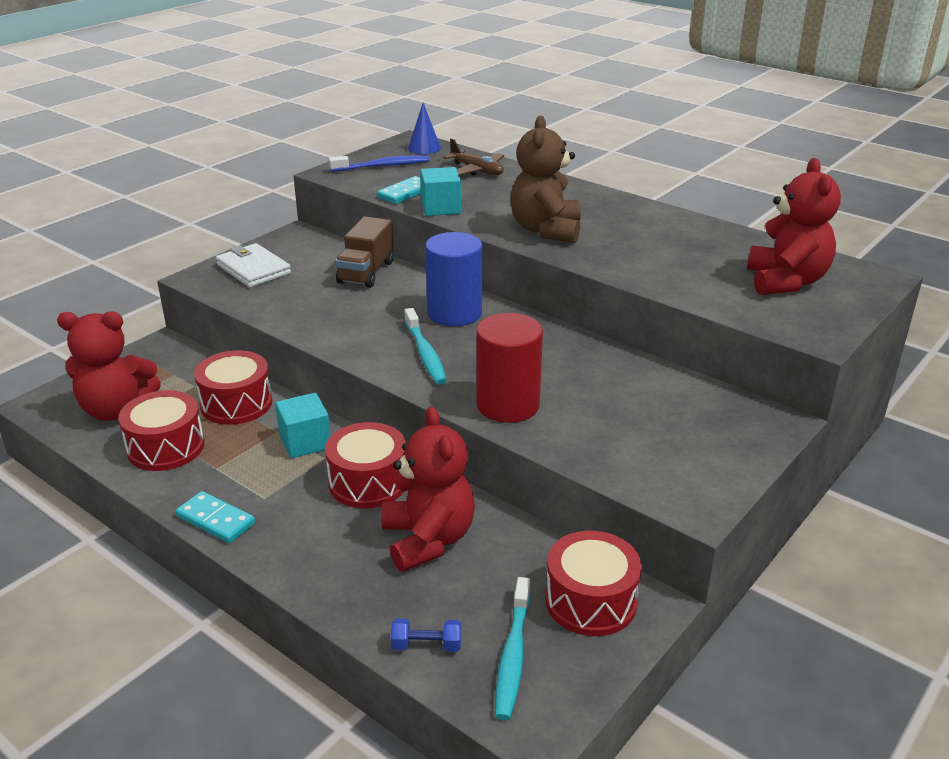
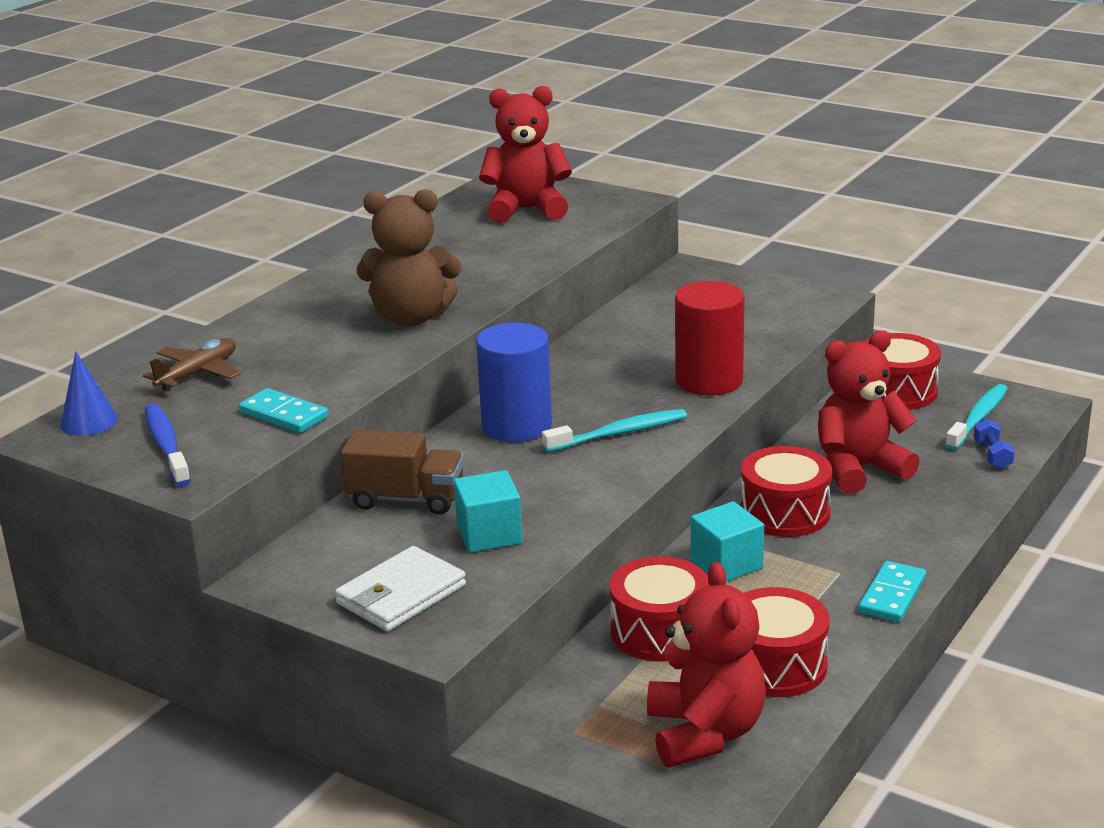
camera: 95 degrees left, 5 degrees down
(440, 208) = (340, 385): turquoise cube -> turquoise cube (489, 534)
(513, 655) = (977, 419): turquoise toothbrush -> turquoise toothbrush turned 60 degrees counterclockwise

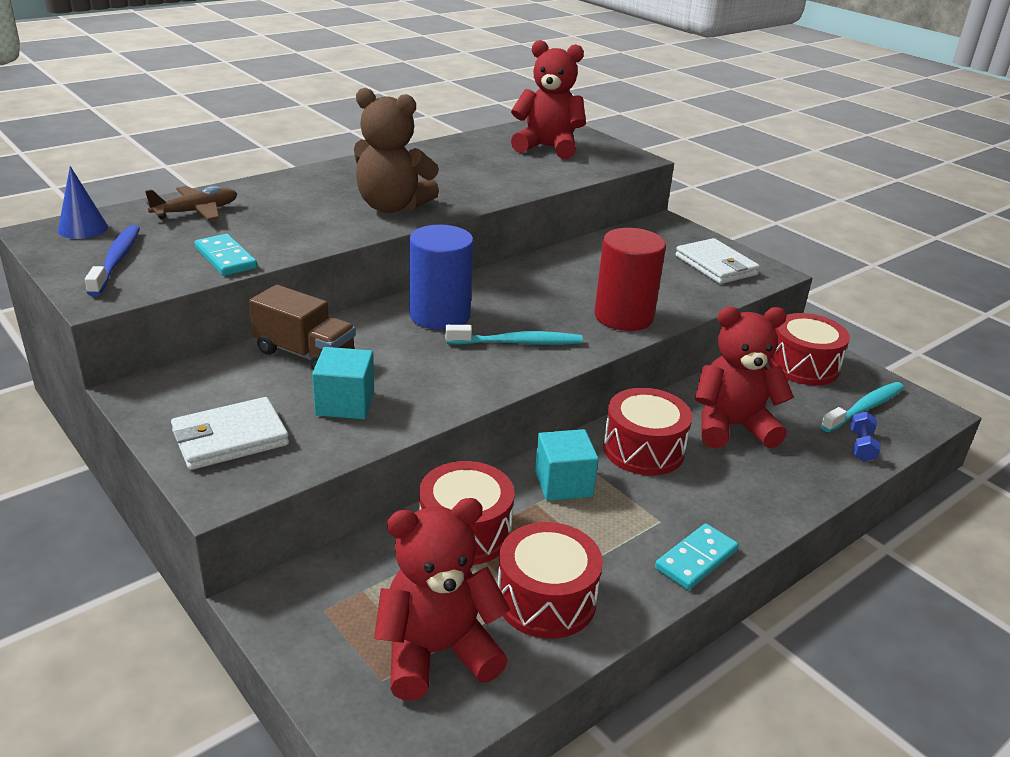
camera: 15 degrees right, 5 degrees up
(705, 733) = (437, 652): red teddy bear -> red teddy bear turned 120 degrees counterclockwise
(770, 304) = (716, 265): none -> white wallet

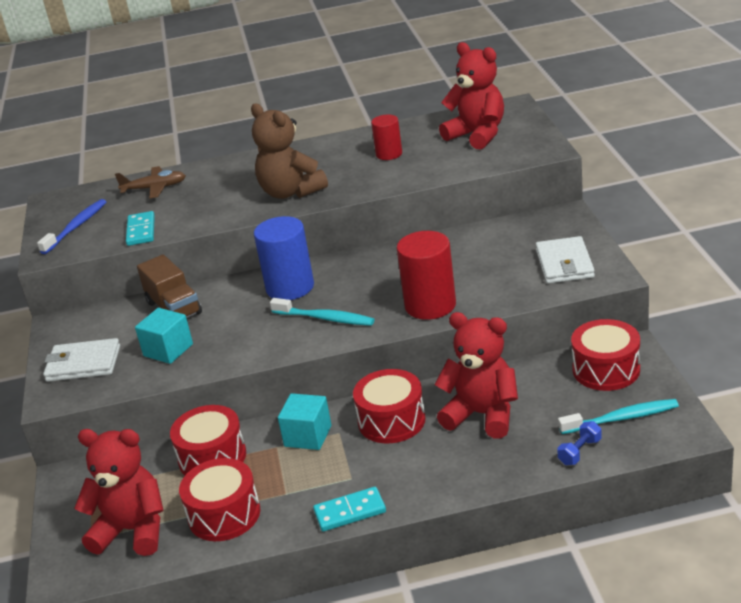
camera: 35 degrees right, 0 degrees up
(83, 228) = (76, 198): blue cone -> none
(469, 166) = (389, 154): none -> red cylinder

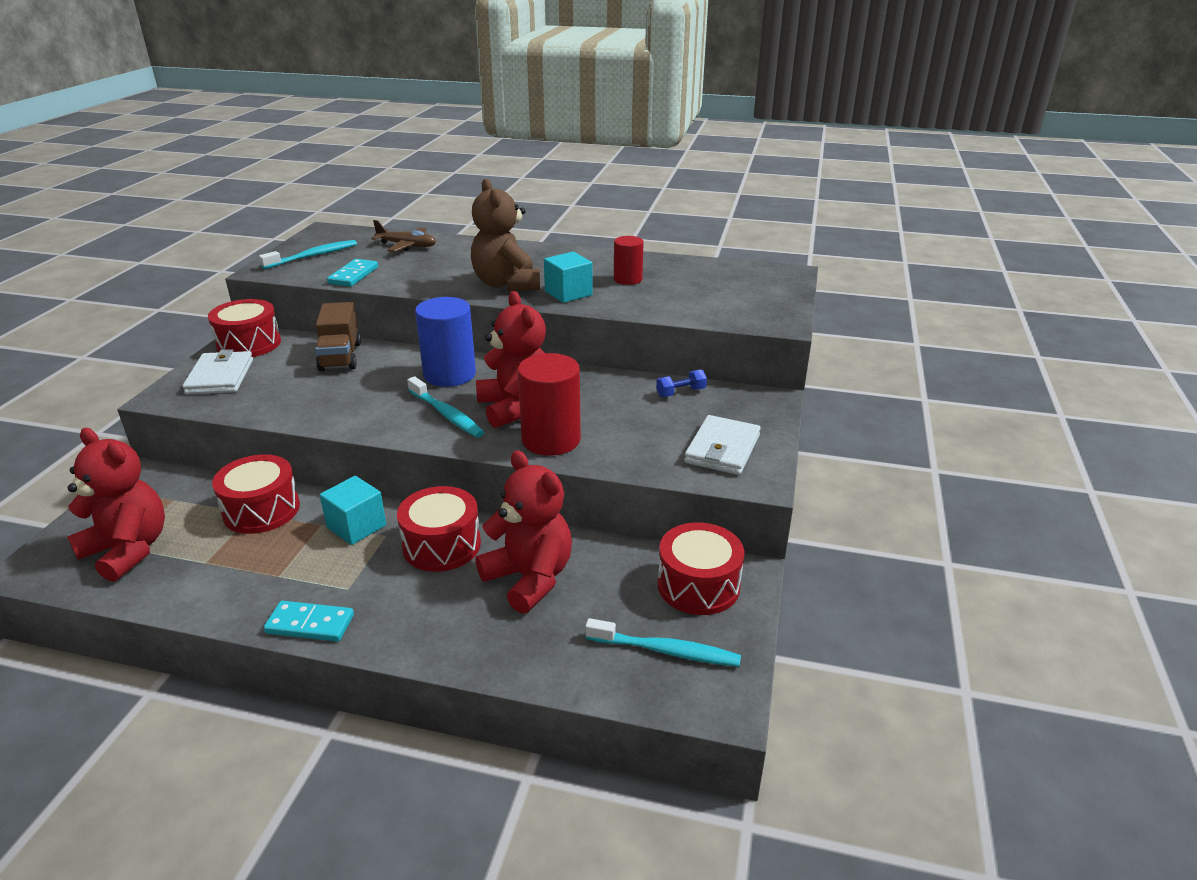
camera: 20 degrees right, 0 degrees up
(76, 227) = (312, 256): blue toothbrush -> turquoise toothbrush
(83, 364) = (220, 377): white wallet -> white wallet turned 60 degrees clockwise
(168, 350) = (293, 391): turquoise cube -> turquoise cube (568, 293)
(224, 514) = (210, 571): red drum -> red drum (249, 344)
(477, 135) = (727, 288): red teddy bear -> red teddy bear (516, 408)
(580, 451) = (587, 669): blue dumbbell -> blue dumbbell (681, 392)

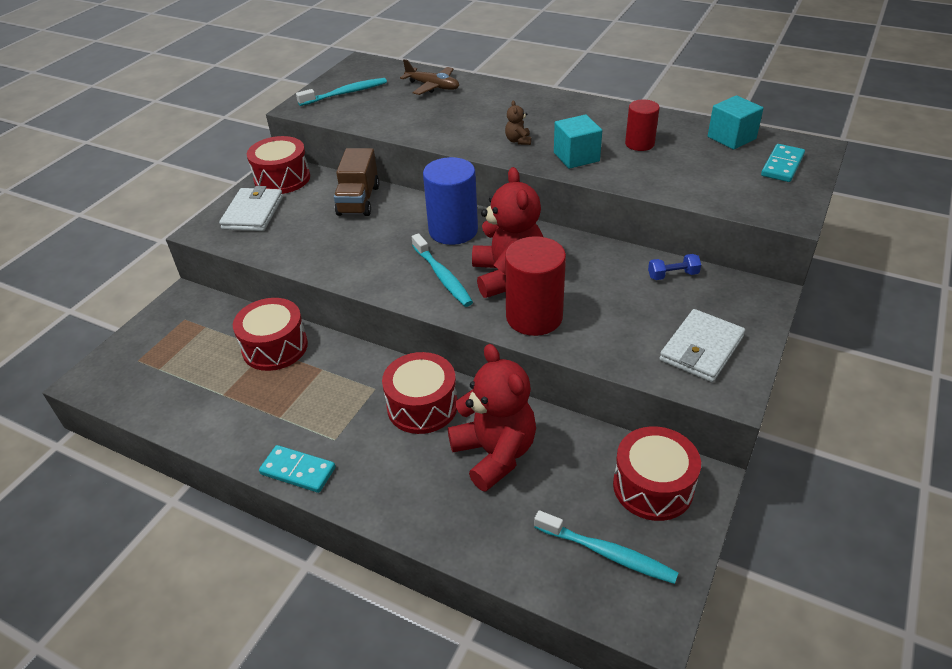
camera: 15 degrees right, 10 degrees up
(128, 550) = (164, 373): red teddy bear -> none
(353, 275) = (377, 119): turquoise domino -> turquoise domino (782, 165)
(356, 526) = (351, 375): turquoise cube -> turquoise cube (731, 138)
(506, 284) = (518, 141): brown teddy bear -> brown teddy bear, size x0.40

